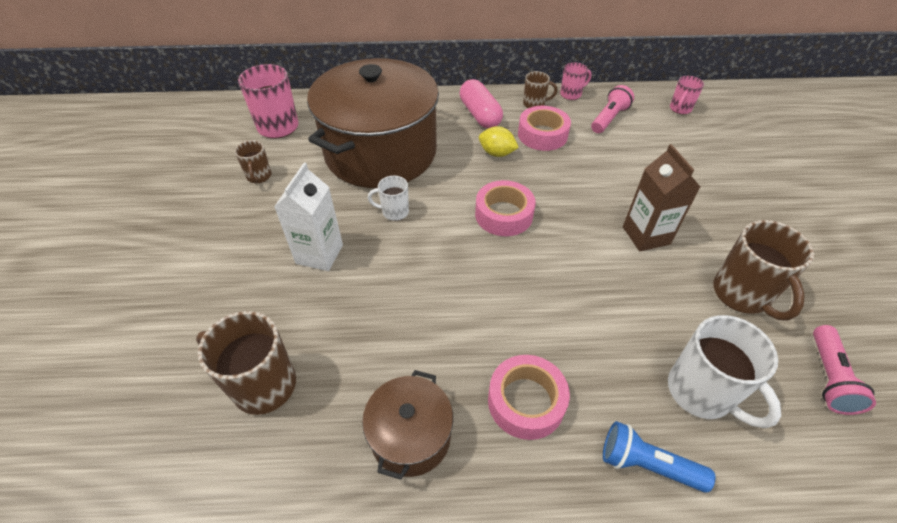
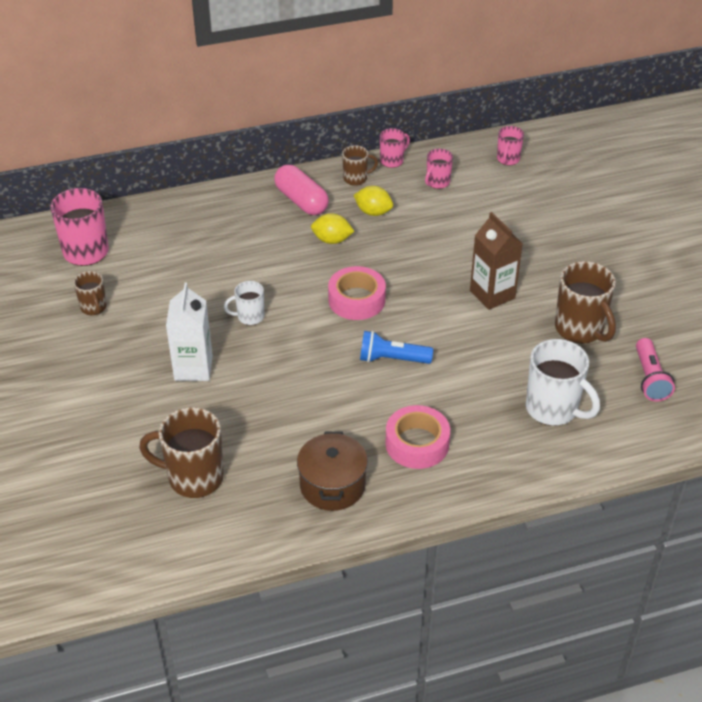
camera: 15 degrees left, 5 degrees down
(380, 152) = (211, 260): brown pot -> none
(542, 135) = (373, 212): pink tape -> yellow lemon
(609, 118) = (437, 182): pink flashlight -> pink mug
(647, 464) = (518, 464): blue flashlight -> blue flashlight (392, 359)

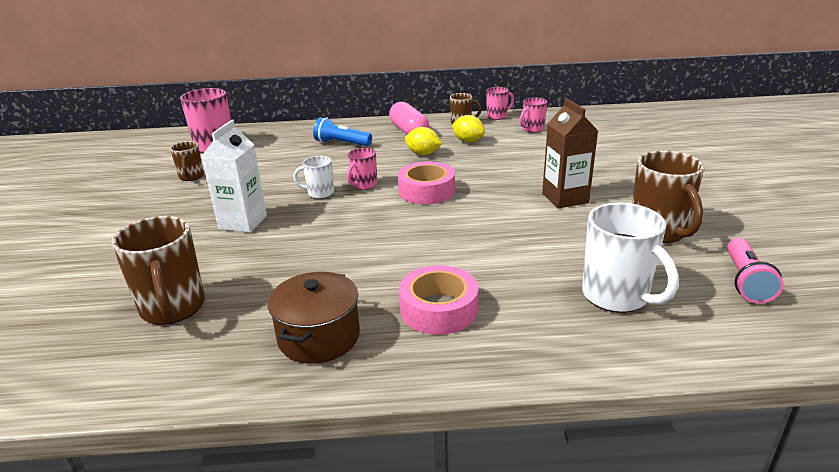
camera: 15 degrees right, 15 degrees down
(193, 477) = (173, 308): brown mug -> brown mug turned 135 degrees counterclockwise
(392, 359) = (442, 235): blue flashlight -> blue flashlight (341, 143)
(508, 159) = (601, 121): pink mug -> pink mug (363, 185)

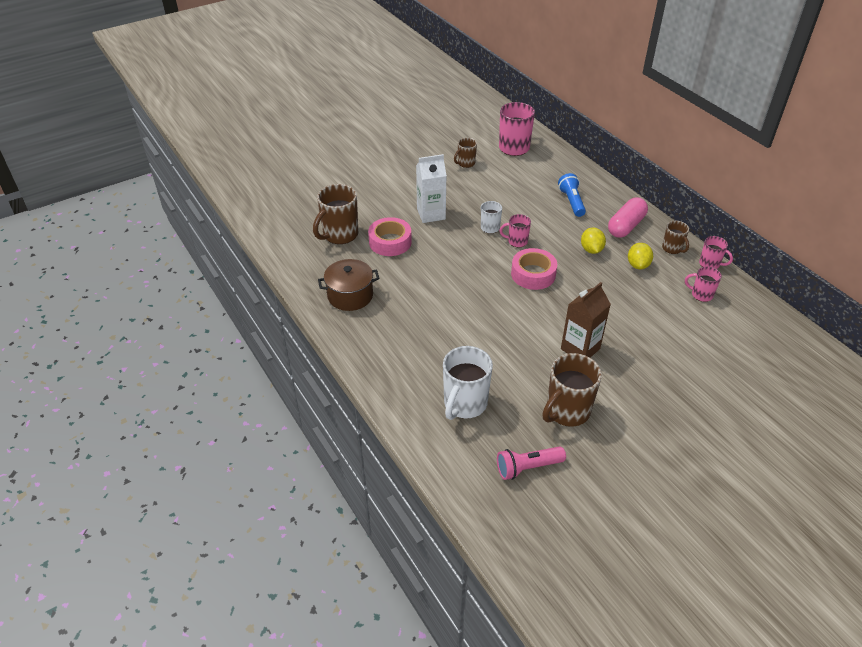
camera: 60 degrees right, 15 degrees up
(439, 309) = (401, 330): pink tape -> pink tape (390, 242)

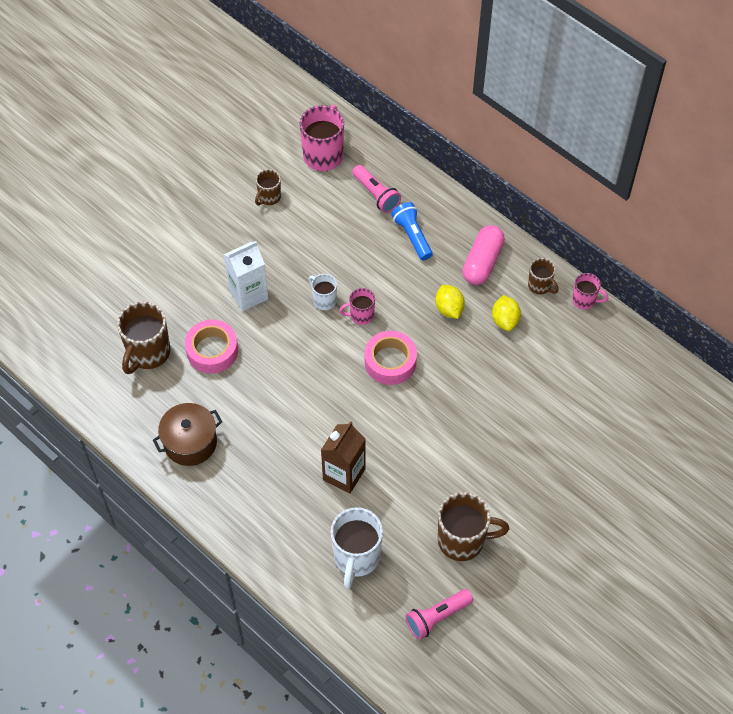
camera: 15 degrees left, 15 degrees up
(549, 174) = (376, 195): none -> pink flashlight
(567, 411) = (463, 540): brown mug -> brown mug turned 120 degrees counterclockwise
(580, 349) = (462, 456): brown carton -> brown carton (344, 474)
(701, 294) = (579, 348): pink mug -> none

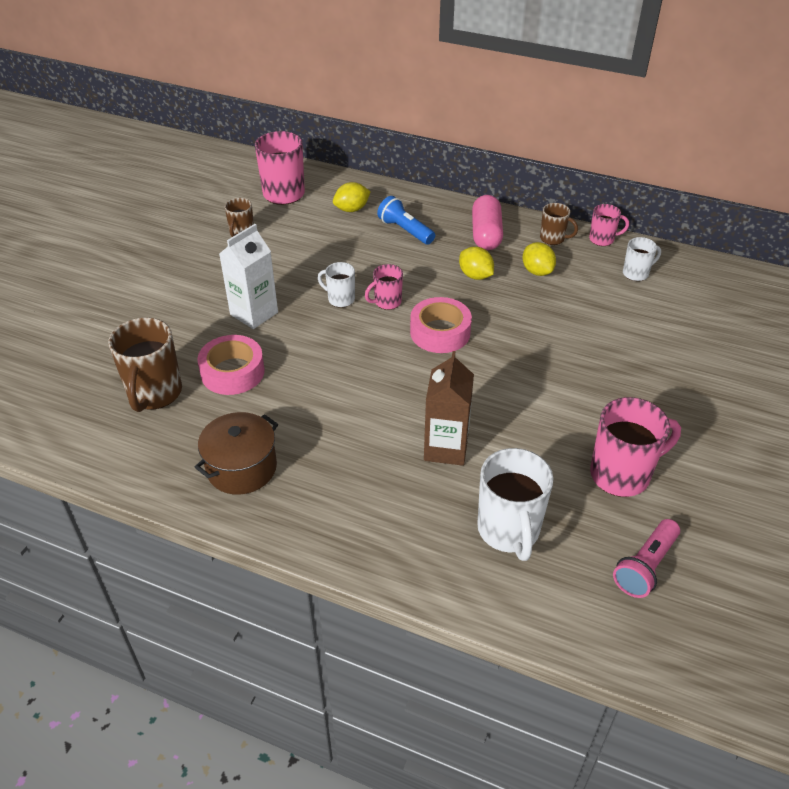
camera: 20 degrees left, 15 degrees down
(376, 195) = (351, 209): pink flashlight -> yellow lemon
(463, 540) = (622, 474): brown mug -> pink mug
(591, 350) = (636, 273): none -> white mug

